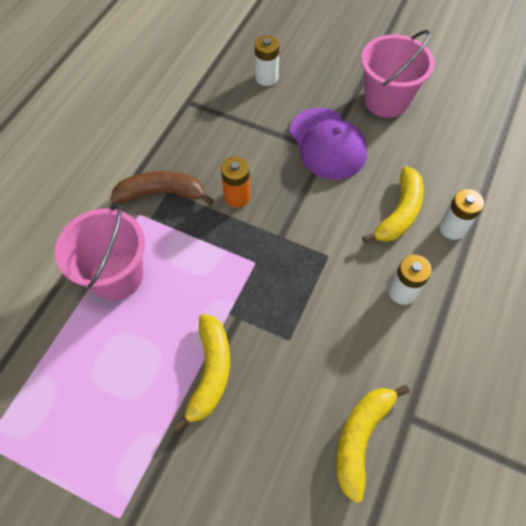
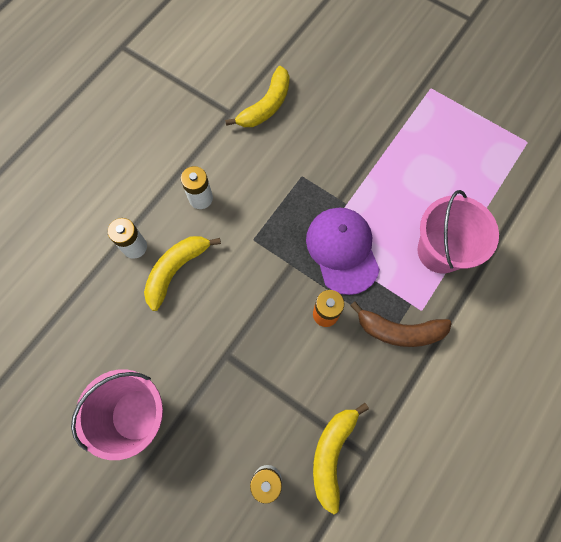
camera: 170 degrees left, 10 degrees up
(210, 372) = (365, 162): yellow banana -> yellow banana (332, 454)
(327, 144) = (221, 364): purple cap -> purple cap (342, 250)

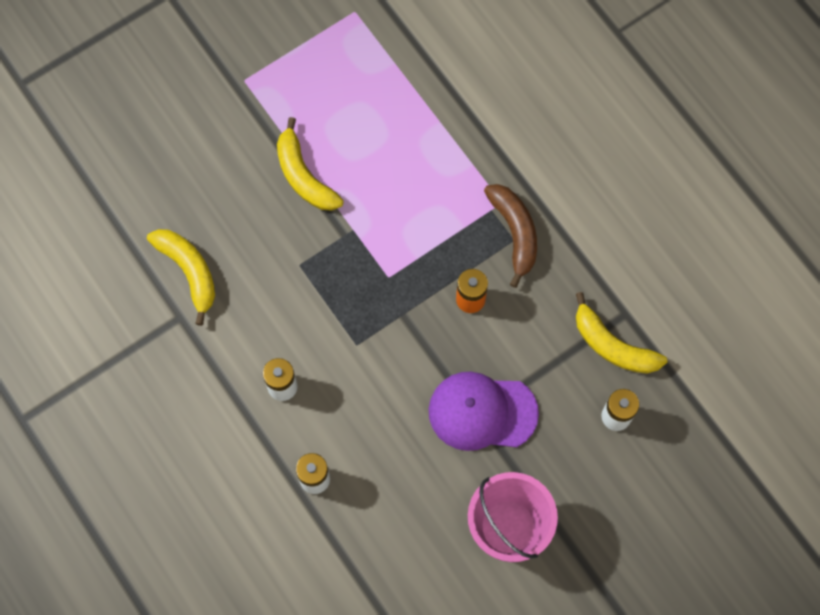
camera: 70 degrees left, 0 degrees up
(176, 270) = (361, 440): yellow banana -> yellow banana (304, 176)
(342, 250) = (406, 255): purple cap -> purple cap (482, 412)
(399, 331) = (515, 233): brown banana -> brown banana turned 45 degrees counterclockwise
(440, 251) = (445, 156): pink bucket -> none

